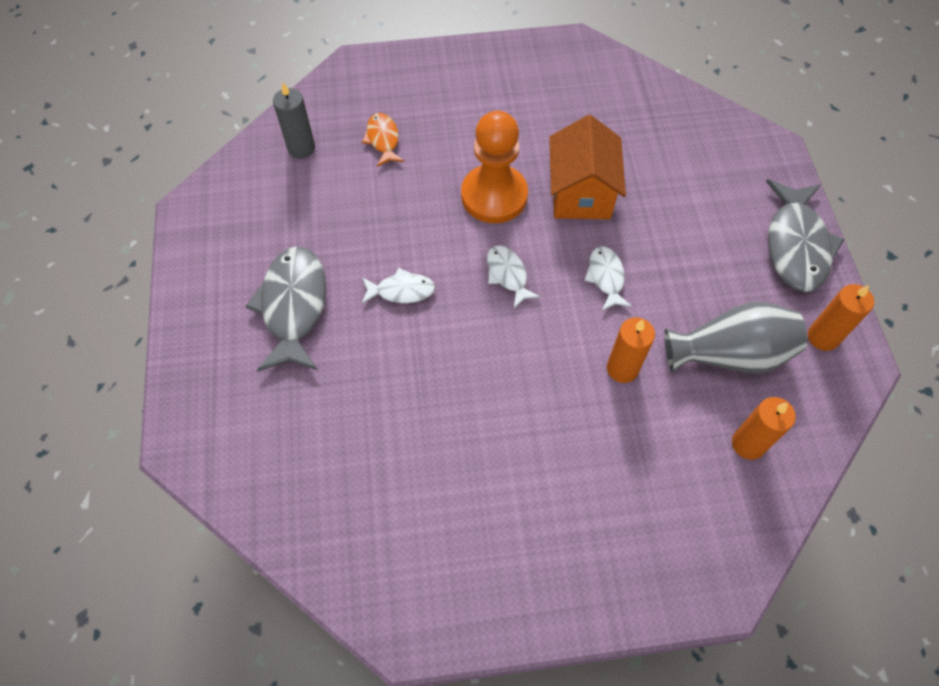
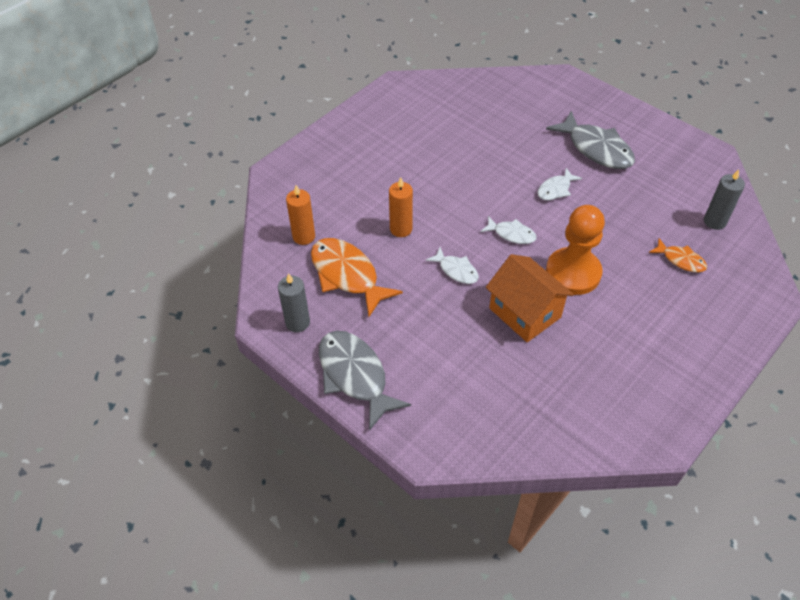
camera: 140 degrees right, 10 degrees down
(729, 354) = (347, 275): grey vase -> orange fish
(823, 337) = (297, 322): orange candle -> grey candle

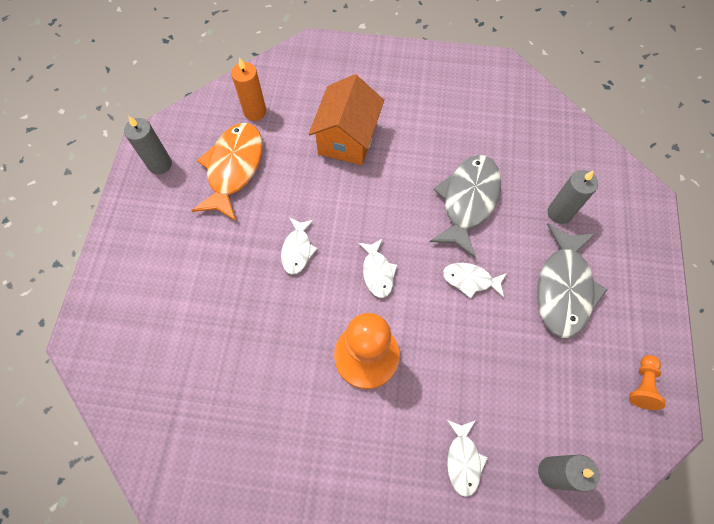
camera: 55 degrees right, 15 degrees up
(355, 376) = (129, 239): grey fish -> grey fish (468, 201)
(401, 229) = (316, 177): orange candle -> none
(525, 313) = (285, 338): orange house -> orange house (347, 138)
(540, 121) = (559, 213): none -> grey candle
(680, 260) = (463, 460): orange fish -> white fish
(685, 151) = (642, 385): none -> orange pawn

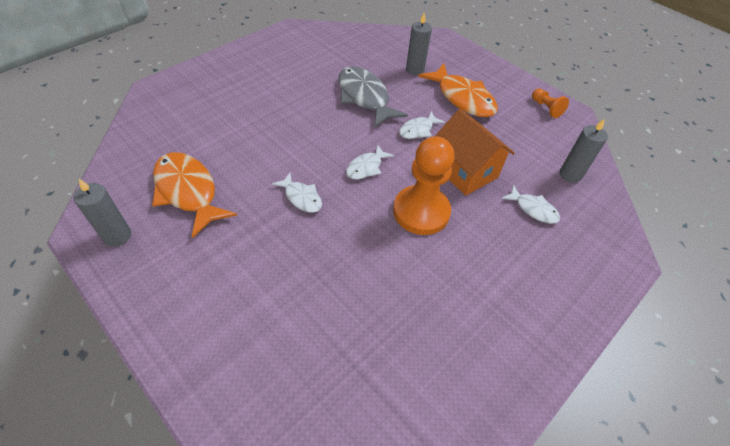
camera: 55 degrees left, 15 degrees down
(255, 111) = (158, 150): orange candle -> none
(347, 138) = (249, 118): orange house -> orange house (464, 170)
(377, 272) = (366, 167): white fish -> white fish turned 105 degrees clockwise
(563, 288) = (462, 98): grey fish -> orange fish

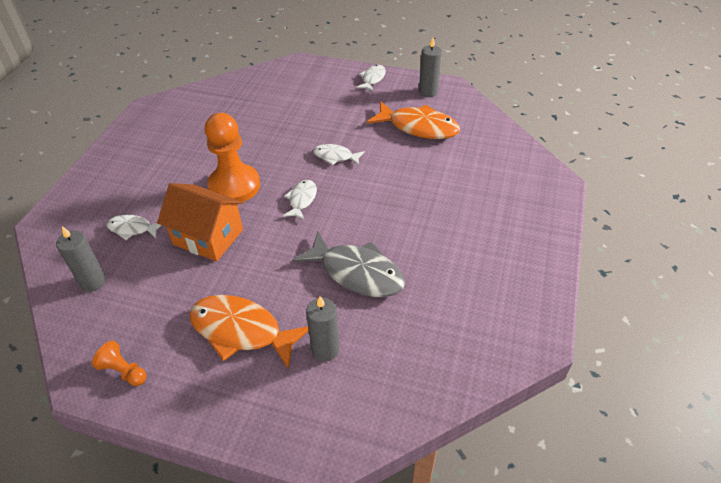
camera: 155 degrees right, 5 degrees down
(418, 130) = (274, 259): white fish -> white fish (373, 79)

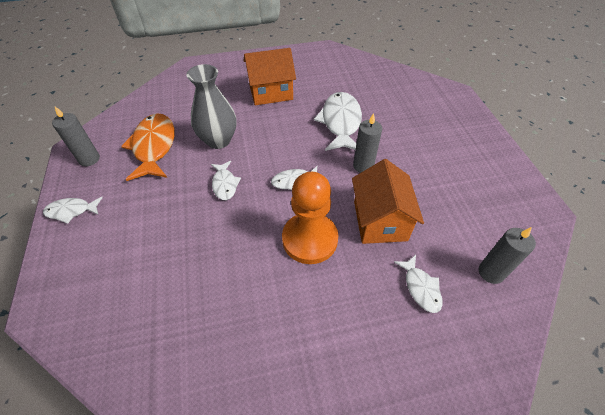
camera: 120 degrees left, 5 degrees up
(123, 371) = (517, 195): orange pawn -> none
(242, 331) = (432, 154): orange fish -> none
(325, 349) = (405, 113): grey candle -> grey candle (363, 166)
(356, 273) = (340, 122): grey fish -> white fish
(398, 168) = (218, 140): none -> grey vase
(457, 233) = (271, 92): none -> orange house

